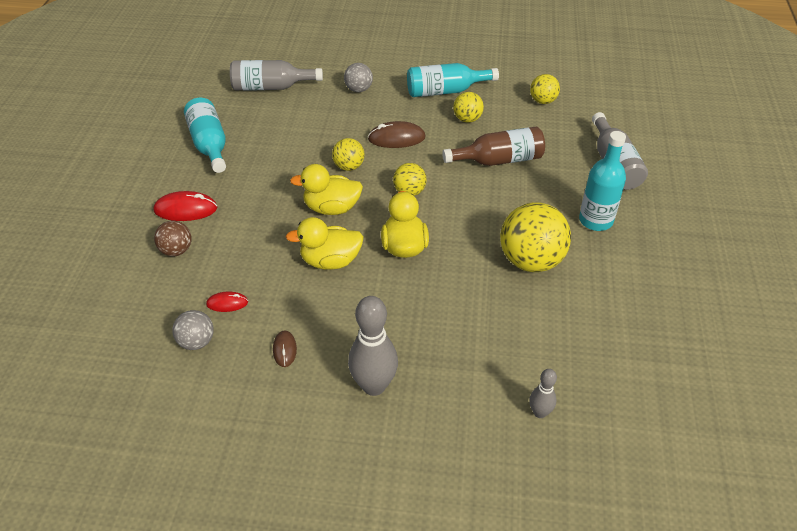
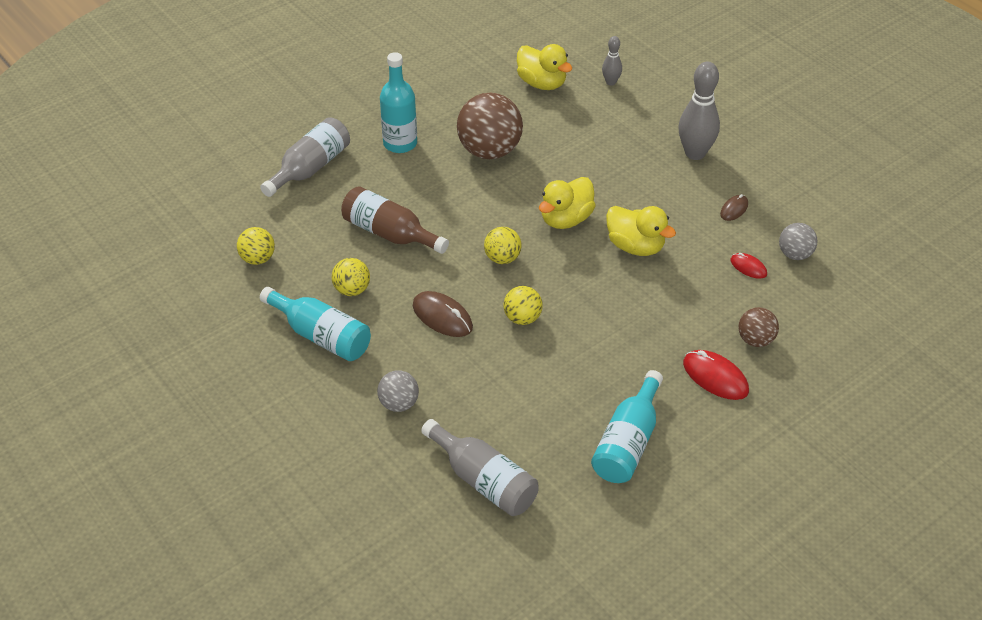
camera: 135 degrees left, 0 degrees up
(331, 208) = (584, 289): yellow duck -> yellow duck (542, 83)
(531, 261) = (489, 151): yellow ball -> brown ball

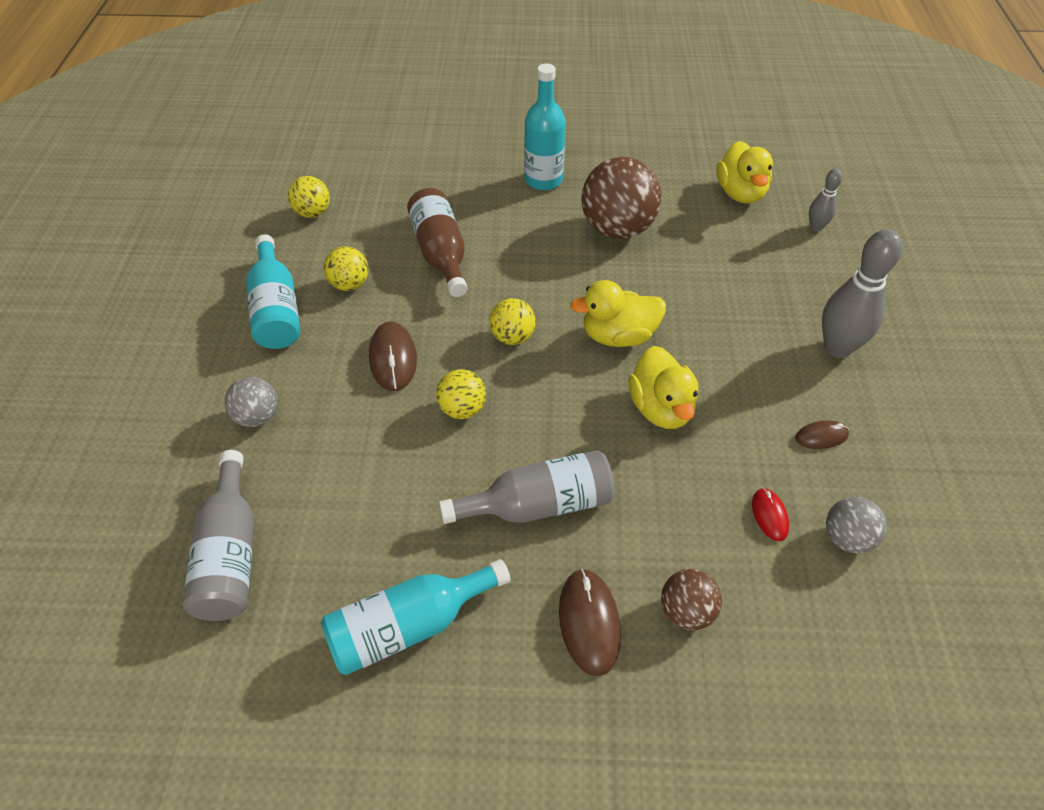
camera: 40 degrees right, 5 degrees up
(310, 168) = (444, 161): grey bottle -> grey bottle (538, 504)
(715, 377) = (589, 622): red mouse -> brown mouse

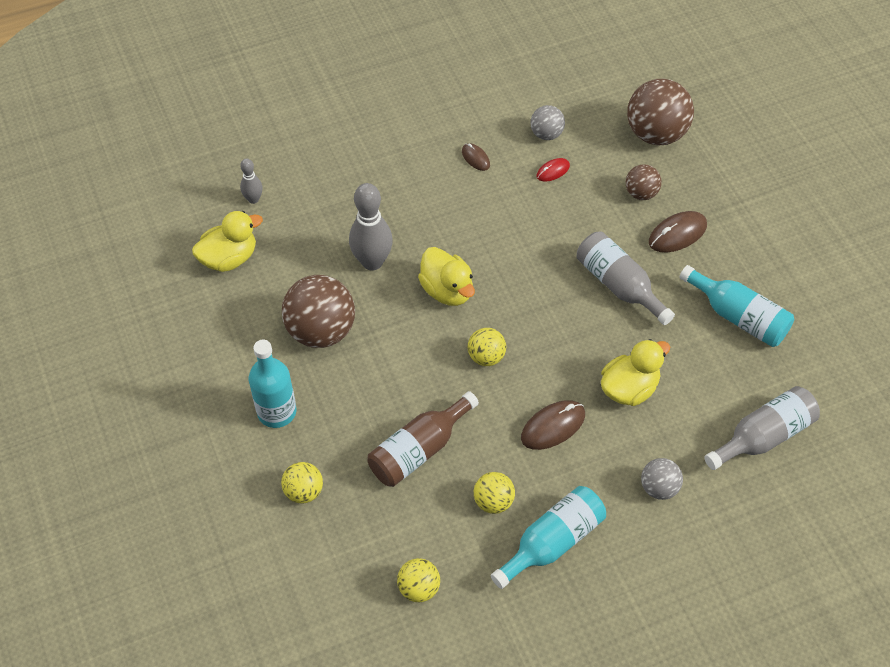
camera: 115 degrees left, 5 degrees up
(462, 409) = (572, 359): yellow ball -> yellow ball (304, 491)
(661, 408) = (502, 245): yellow duck -> yellow duck (629, 388)
(807, 699) = (656, 134): none -> brown ball
(837, 348) = (388, 163): grey bowling pin -> grey bowling pin (372, 262)

